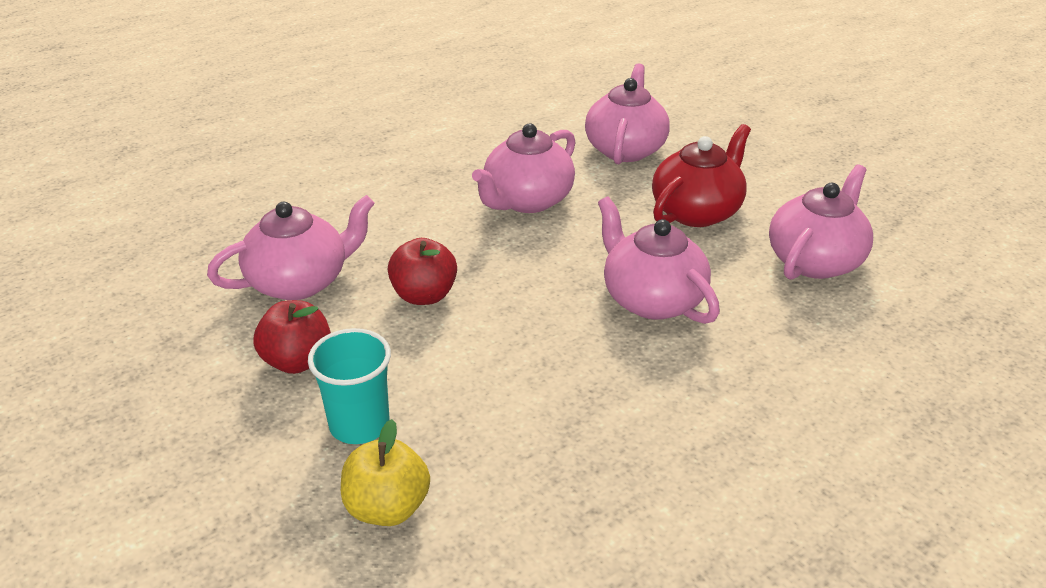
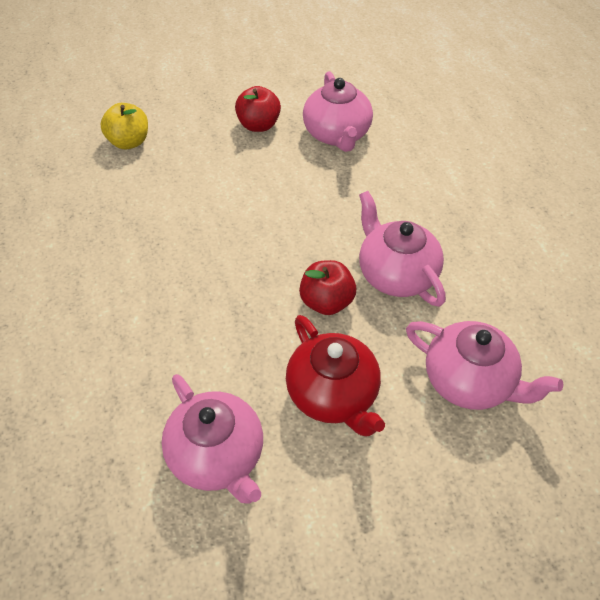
camera: 110 degrees right, 15 degrees up
(359, 424) = (192, 141): turquoise cup -> none
(424, 295) = (294, 187): red apple -> red apple (326, 302)
(651, 299) = (227, 309): pink teapot -> none

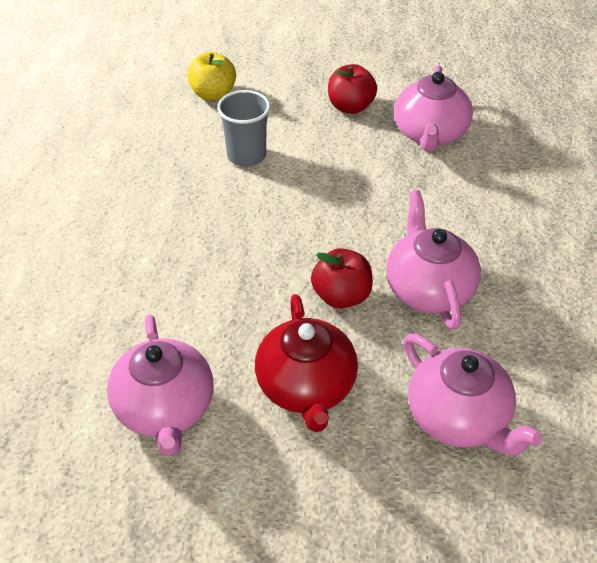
camera: 20 degrees right, 5 degrees down
(186, 193) = (246, 155): none -> grey cup

